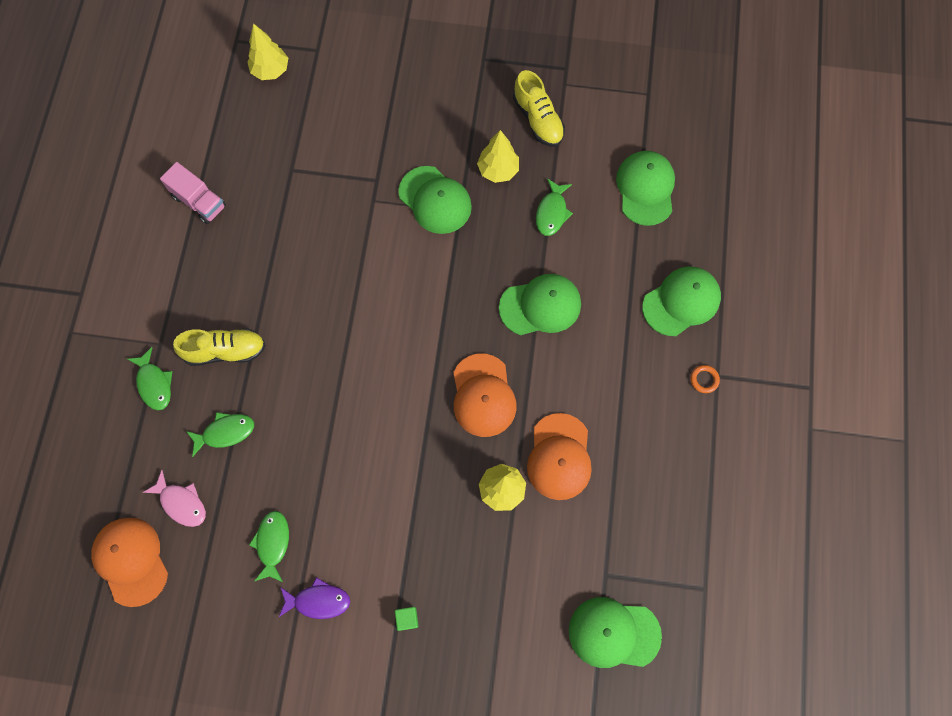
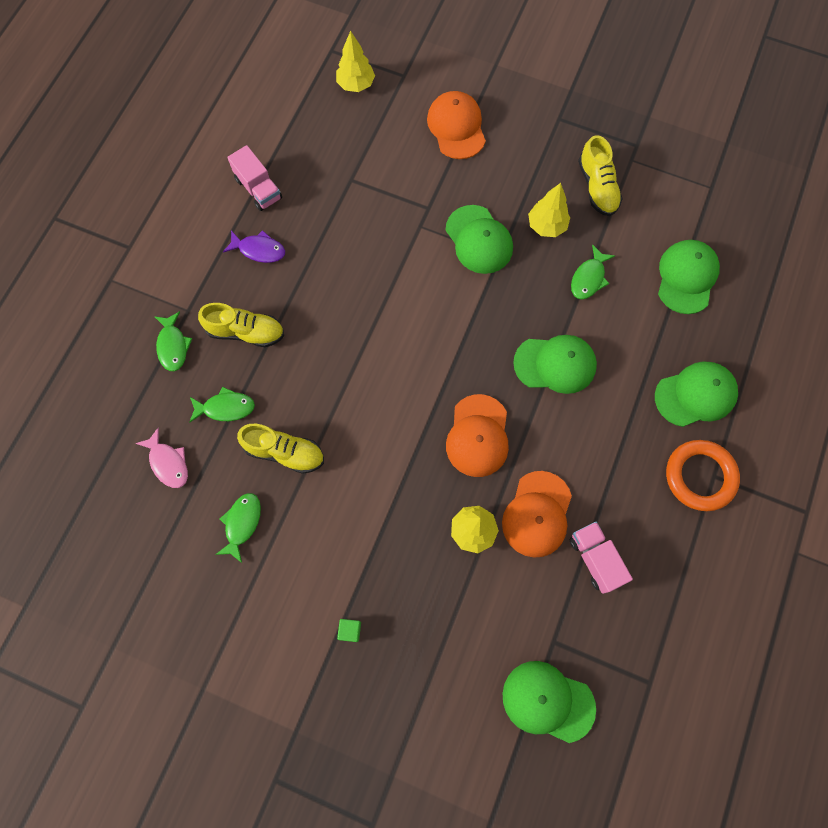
camera: 15 degrees right, 0 degrees up
(131, 561) = (107, 504): orange cap -> orange cap (456, 127)
(296, 461) = (284, 452): none -> yellow shoe
(318, 601) = (270, 590): purple fish -> purple fish (259, 250)
(625, 485) = (595, 559): none -> pink truck
(704, 379) = (700, 476): orange ring -> orange ring, size x2.44

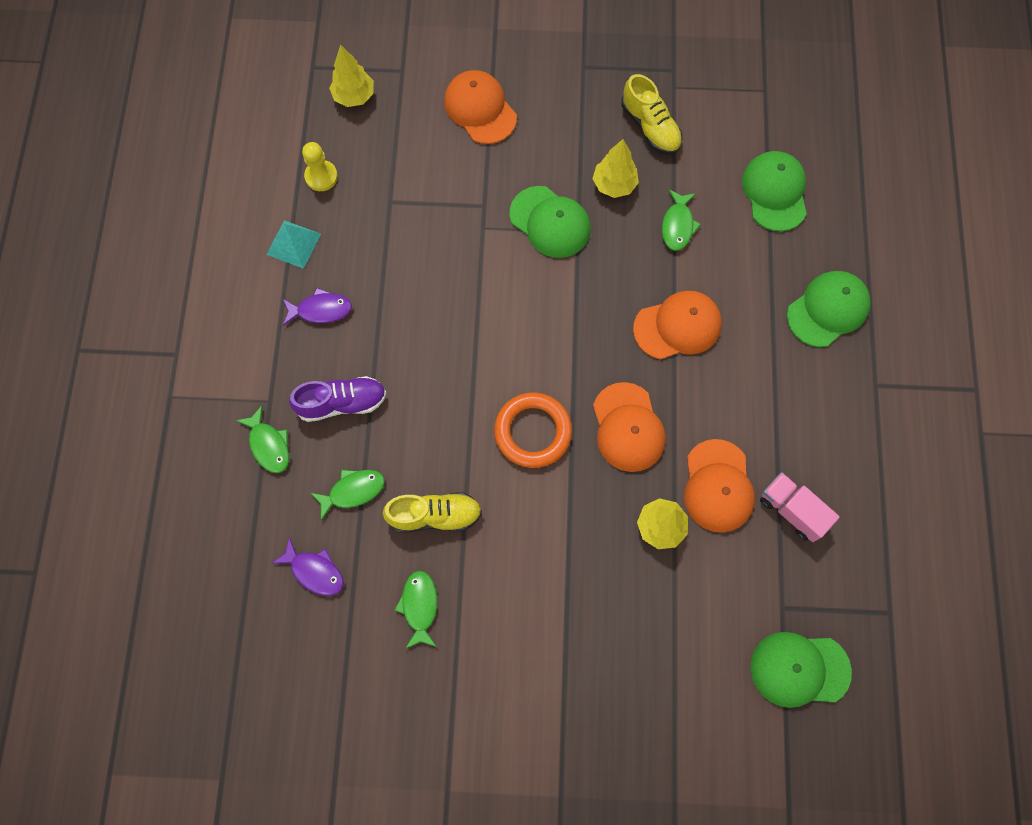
camera: 20 degrees left, 0 degrees up
(168, 463) = (314, 571): pink fish -> purple fish
(246, 332) = (342, 403): yellow shoe -> purple shoe
(258, 189) = (293, 244): pink truck -> turquoise pyramid
(303, 141) = (321, 176): none -> yellow pawn
(350, 630) = (575, 674): green cube -> none
(555, 364) = (677, 326): green cap -> orange cap
(700, 476) = (862, 390): orange ring -> orange ring (533, 432)

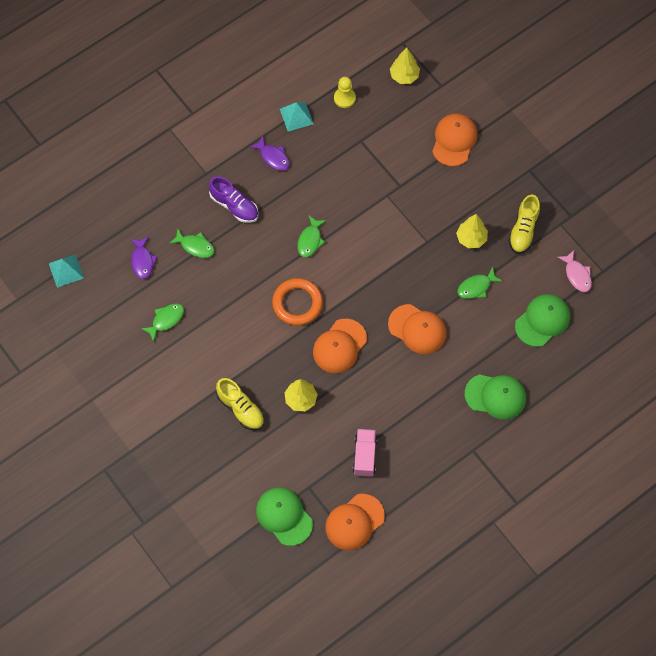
camera: 50 degrees right, 5 degrees down
(240, 680) = (66, 270): none -> turquoise pyramid
(269, 445) = (184, 191): green fish -> green fish (310, 240)
(434, 515) = (215, 292): yellow shoe -> yellow shoe (241, 409)
(550, 222) = (420, 224): green cap -> none
(718, 486) = (346, 411): orange cap -> orange cap (354, 522)
(748, 117) = (577, 275): none -> pink fish

